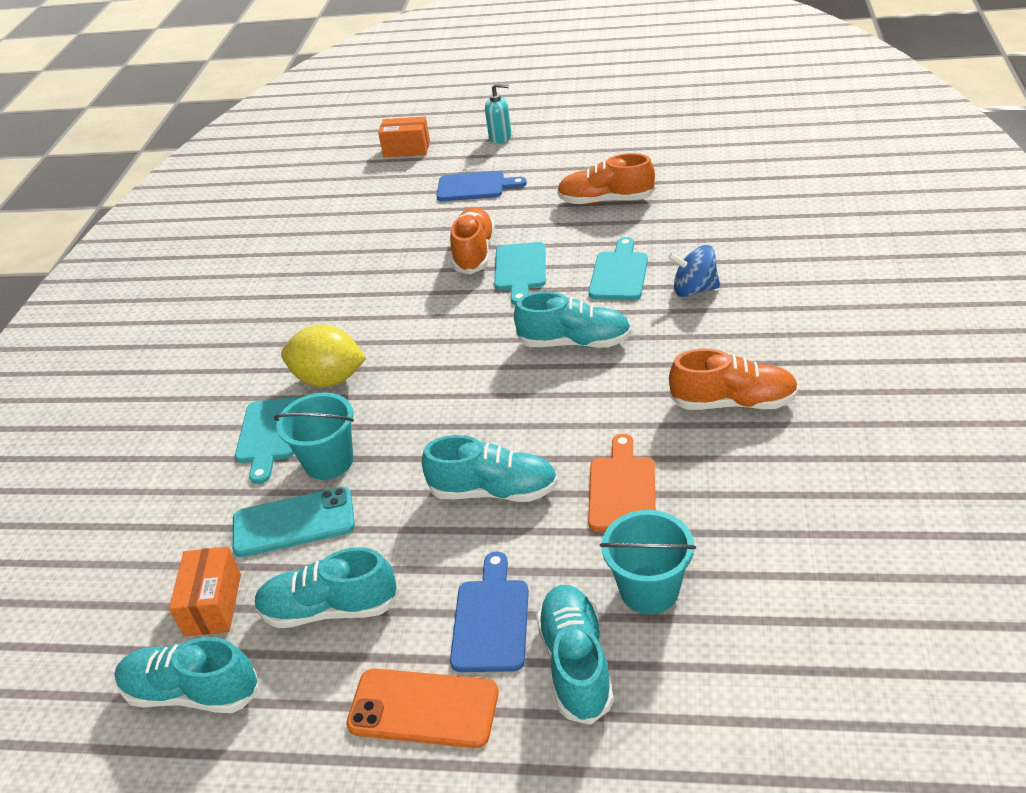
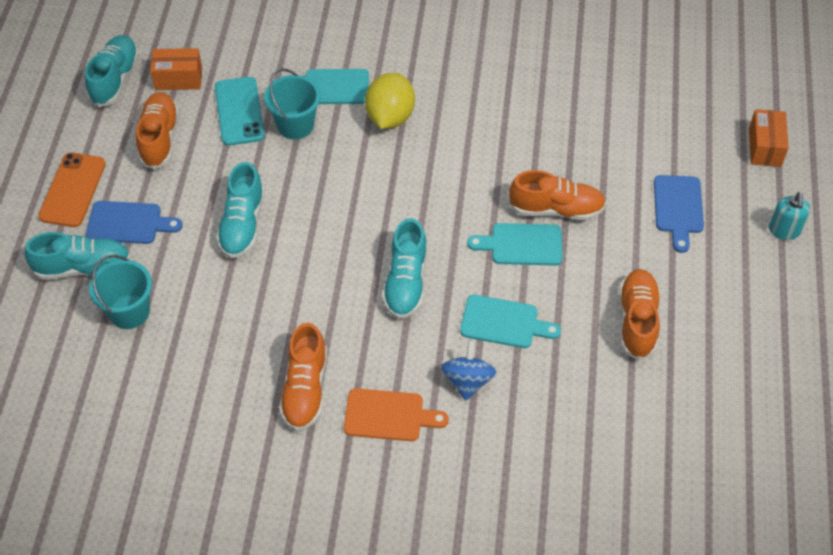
camera: 85 degrees right, 15 degrees up
(330, 609) = (159, 138): turquoise shoe -> orange shoe
(622, 489) = (225, 303): orange cutting board -> orange cutting board (388, 415)

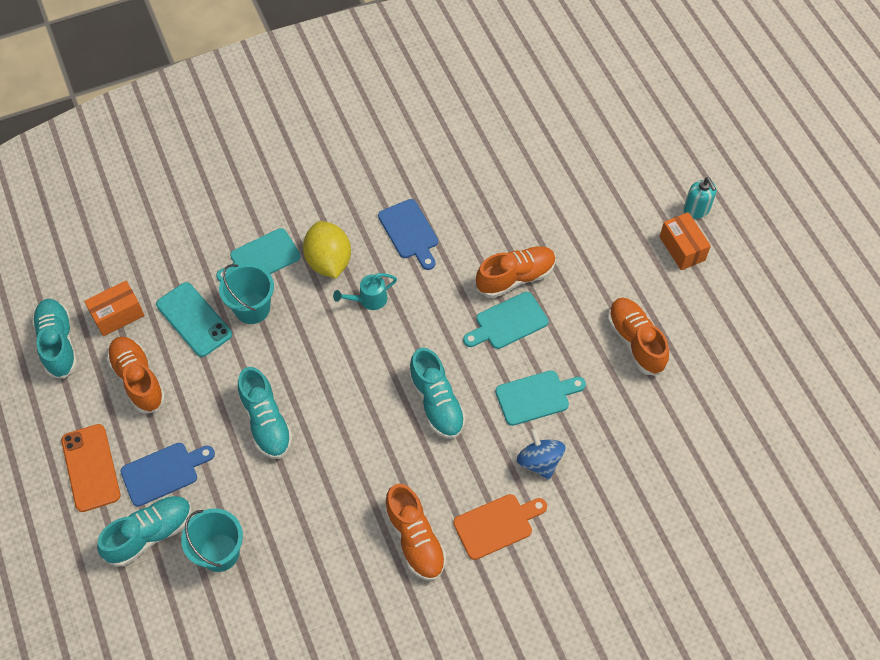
camera: 30 degrees left, 5 degrees up
(404, 165) = (369, 299): none -> turquoise watering can
(678, 208) = (608, 230): blue cutting board -> blue cutting board (409, 232)
(765, 147) = (640, 146): orange box -> orange box (682, 248)

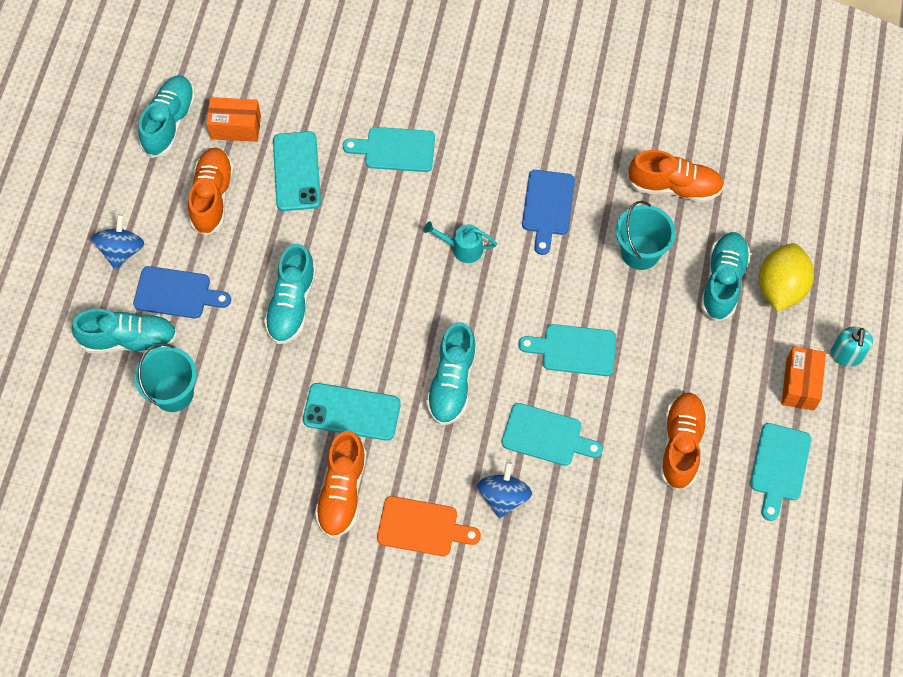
camera: 35 degrees right, 5 degrees up
(91, 468) = (121, 251): orange phone -> blue spinning top
(252, 308) = (353, 192): turquoise bucket -> turquoise bucket (640, 252)
(328, 261) = (452, 190): yellow lemon -> yellow lemon (781, 288)
(376, 474) = (351, 412): none -> turquoise phone
(515, 278) = (614, 312): orange shoe -> orange shoe (674, 187)
(575, 210) = (723, 282): none -> turquoise shoe
(713, 313) = (779, 466): none -> turquoise cutting board

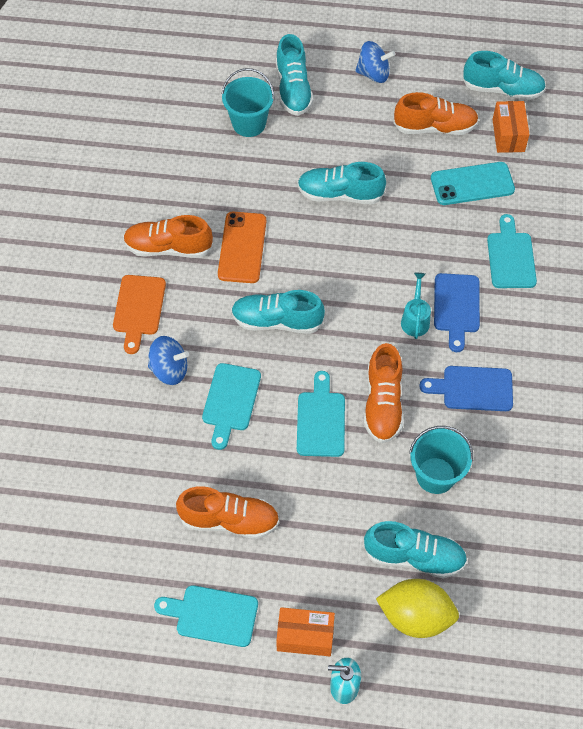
camera: 85 degrees right, 5 degrees down
(176, 293) = (339, 114): blue cutting board -> blue cutting board (456, 307)
(351, 412) = (242, 247): turquoise phone -> orange phone
(674, 187) = (518, 505): orange shoe -> orange shoe (383, 403)

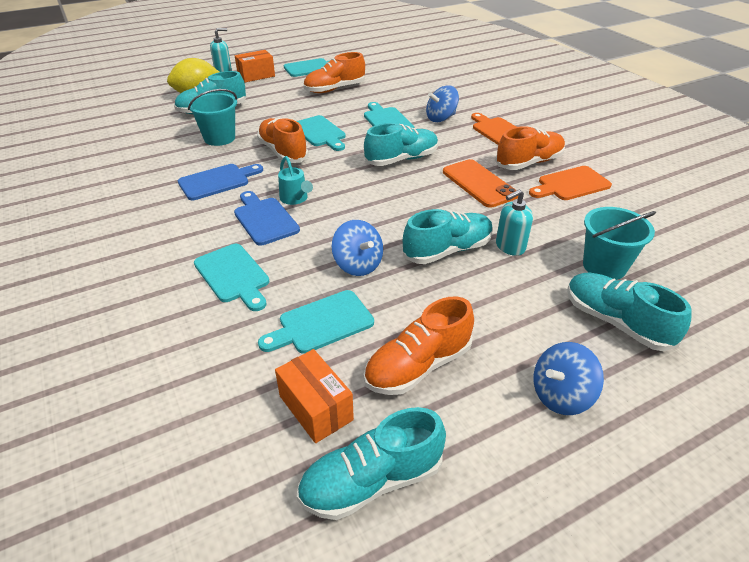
camera: 145 degrees right, 20 degrees down
(169, 202) = (571, 184): none -> orange cutting board
(292, 173) = (510, 247): none -> turquoise soap dispenser
(415, 217) = (358, 265): none -> blue spinning top
(472, 184) = (321, 323): turquoise phone -> turquoise cutting board

